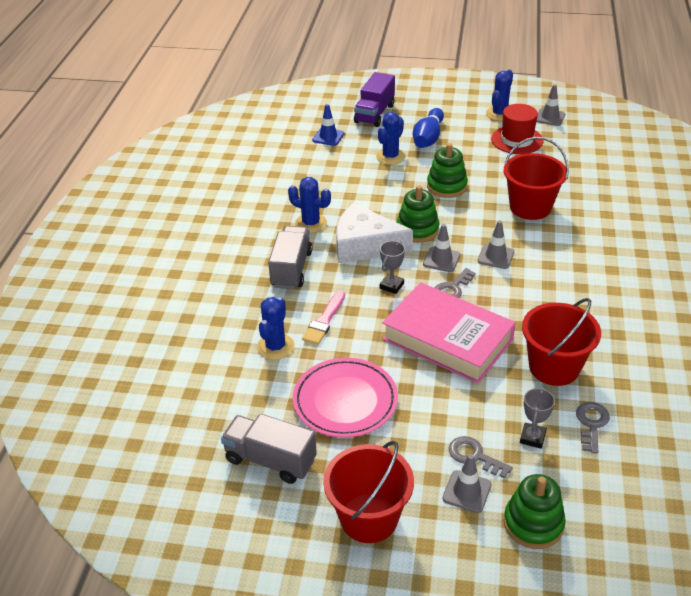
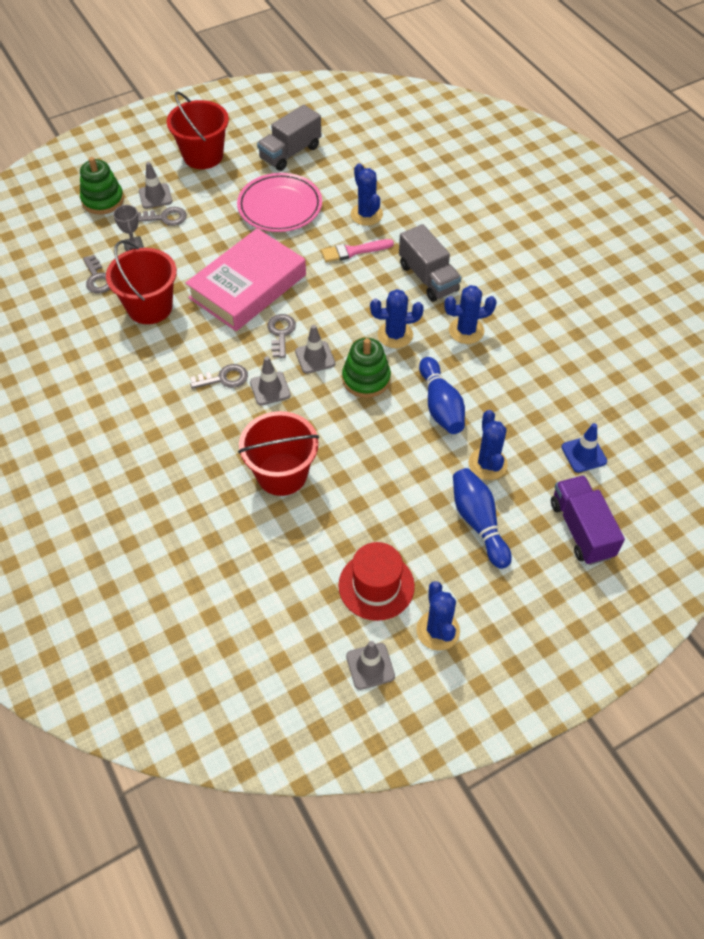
camera: 140 degrees right, 15 degrees up
(270, 460) = (290, 153): grey truck -> grey truck turned 150 degrees clockwise
(324, 320) = (354, 251): pink brush -> pink brush turned 90 degrees counterclockwise
(365, 245) = (395, 335): white cheese -> blue cactus
(383, 193) = (440, 406): none -> blue bowling pin
(391, 286) = (332, 308): grey trophy -> none
(447, 186) = (389, 454): green stacking toy -> none
(447, 339) = (247, 286): pink book -> pink book turned 45 degrees counterclockwise
(527, 279) = (224, 378): none -> grey key

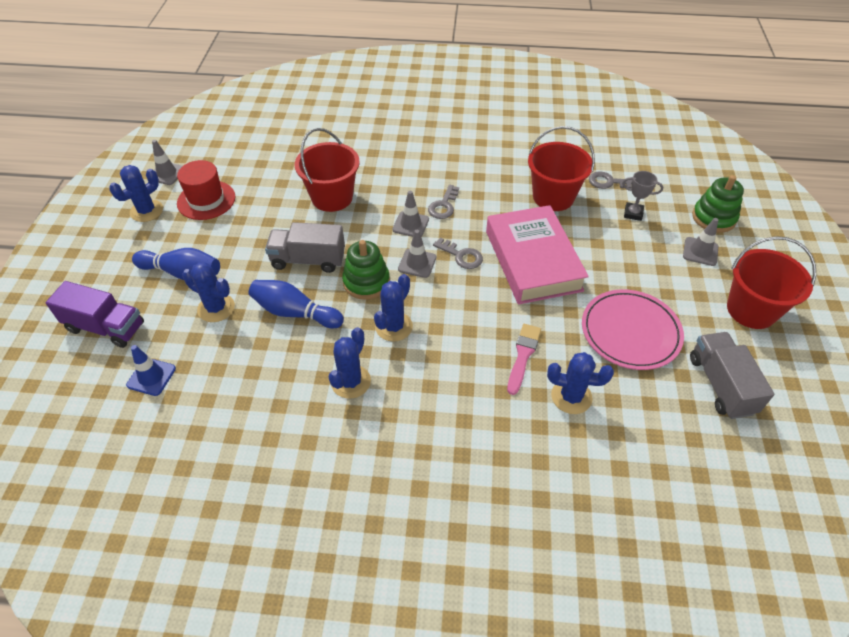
camera: 125 degrees right, 5 degrees down
(165, 217) = (663, 246): grey key -> none
(428, 278) = (440, 394): grey truck -> grey truck (308, 260)
(438, 630) = (146, 211): blue cactus -> blue cactus turned 75 degrees counterclockwise

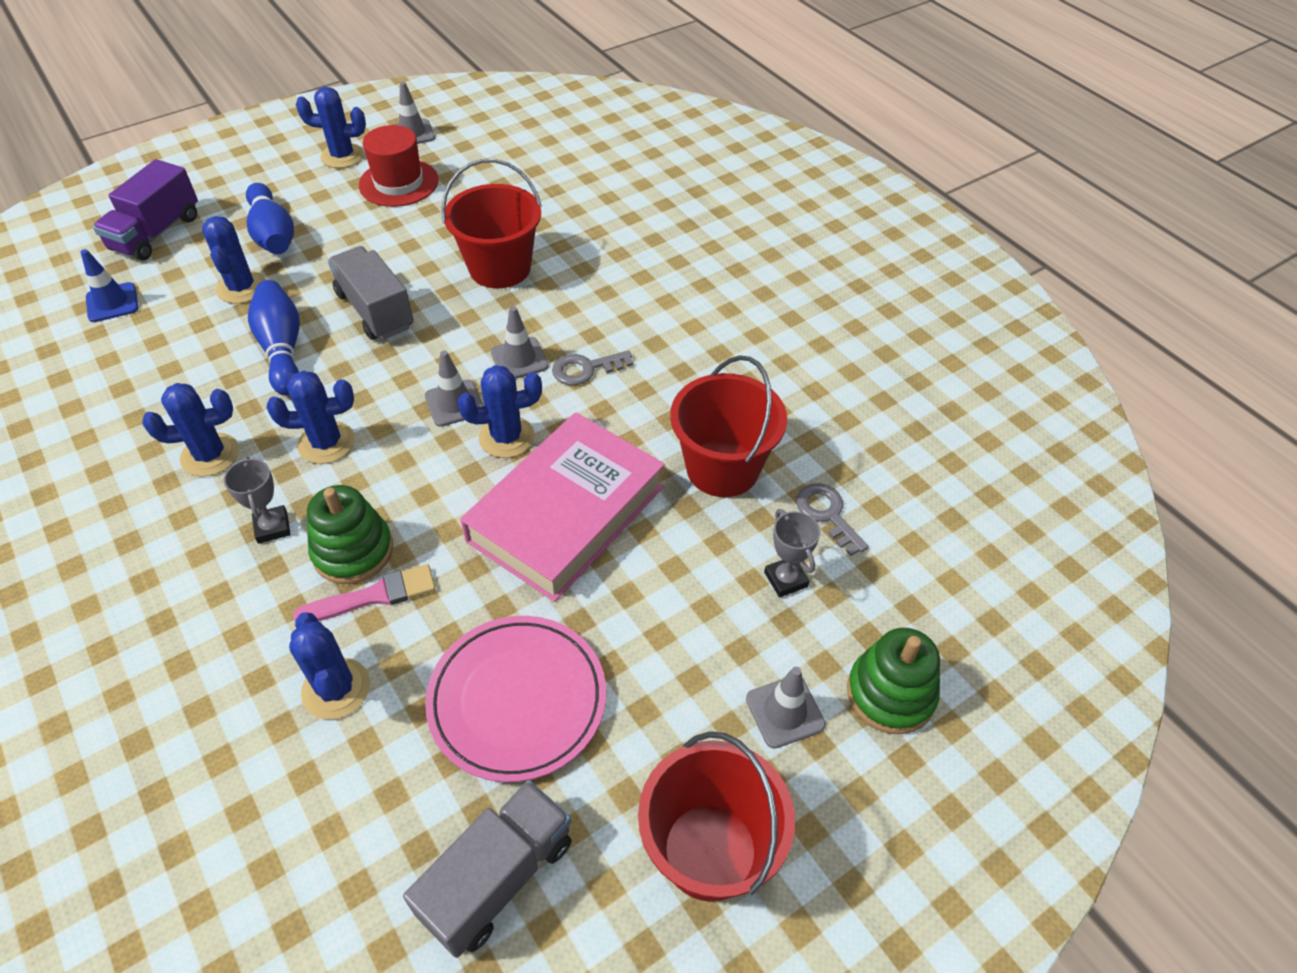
camera: 50 degrees right, 0 degrees up
(105, 327) = (156, 233): purple truck -> purple truck turned 45 degrees clockwise
(366, 282) = (381, 377): green stacking toy -> green stacking toy (353, 551)
(436, 376) = (272, 527): none -> grey trophy
(461, 256) = (506, 437): grey key -> blue cactus

